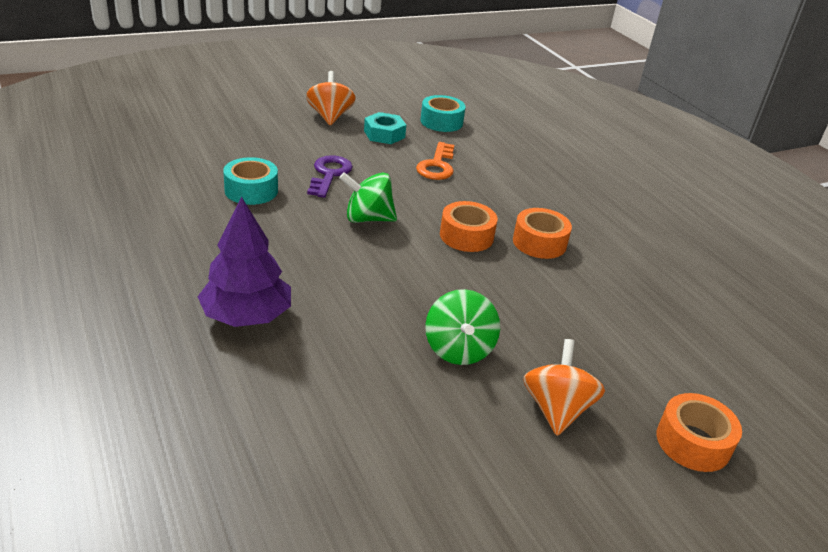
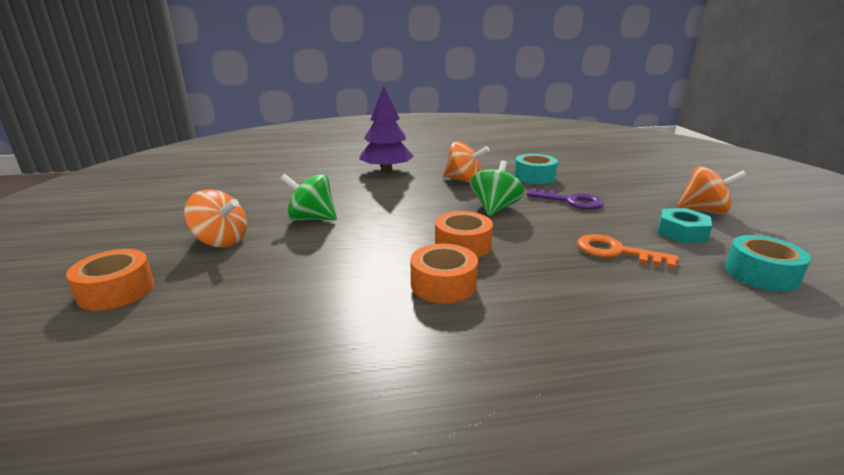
camera: 110 degrees right, 10 degrees down
(277, 241) = (464, 180): none -> orange spinning top

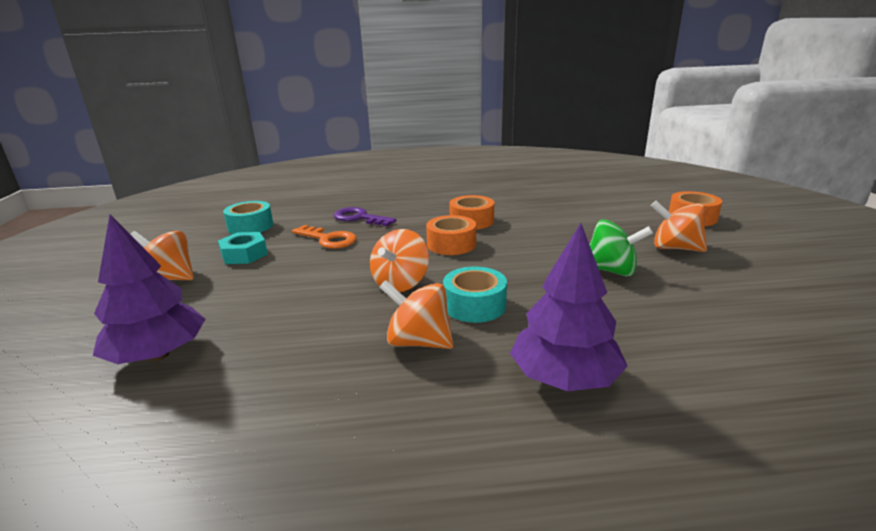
camera: 175 degrees left, 0 degrees up
(495, 208) = (401, 283): green spinning top -> orange spinning top
(534, 177) = (293, 350): turquoise tape -> turquoise tape (474, 305)
(571, 201) = (299, 294): purple key -> purple key (359, 218)
(609, 175) = (158, 355): none -> purple tree

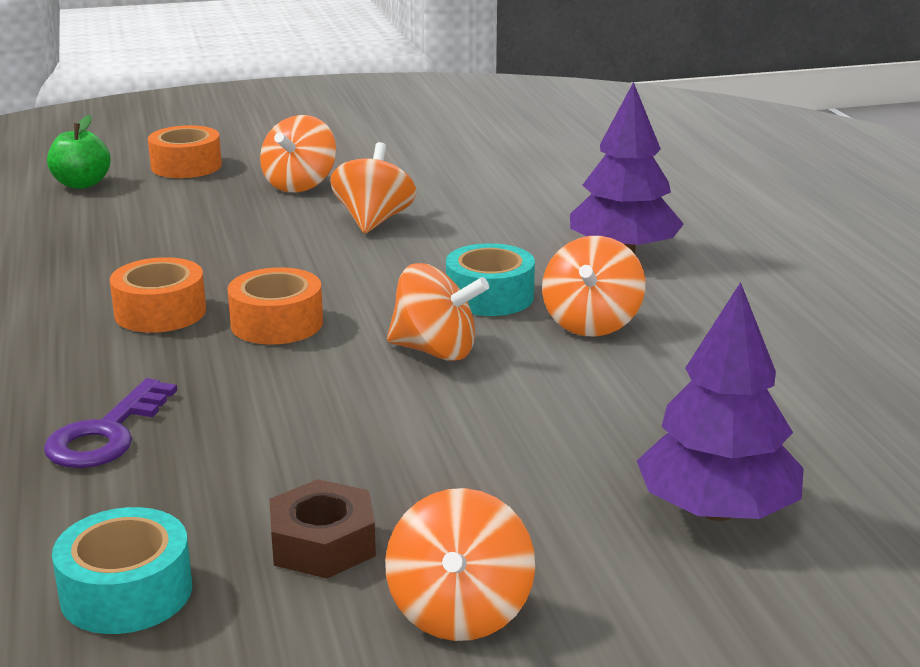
camera: 100 degrees left, 0 degrees up
(244, 254) = (323, 543): turquoise nut -> brown nut
(328, 239) = (239, 450): orange key -> none
(611, 271) = (374, 221): green spinning top -> orange spinning top
(644, 197) = (82, 184): none -> green apple

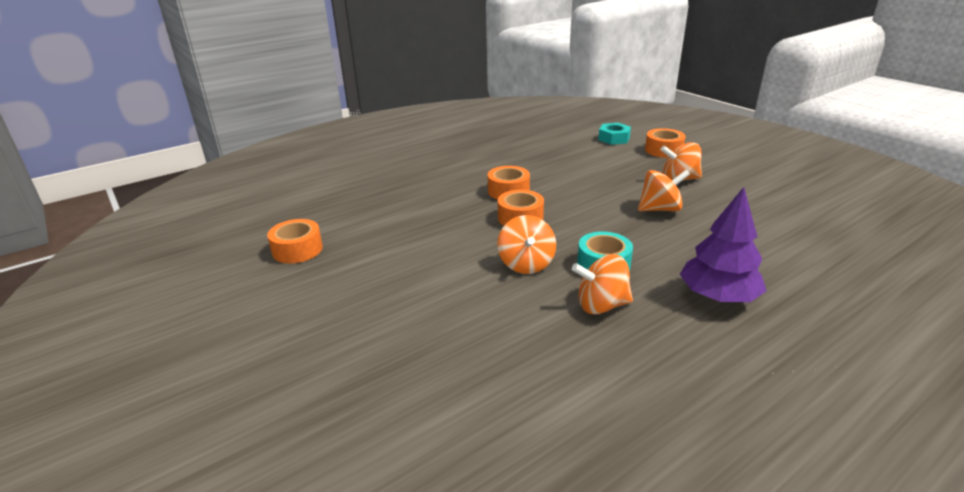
camera: 70 degrees right, 5 degrees up
(82, 184) = (614, 138): green apple -> turquoise nut
(106, 434) = (402, 212): purple key -> none
(126, 592) = (297, 250): turquoise tape -> orange tape
(323, 543) = (340, 280): brown nut -> none
(460, 612) = (297, 327): orange spinning top -> none
(716, 511) = (409, 394): purple tree -> none

